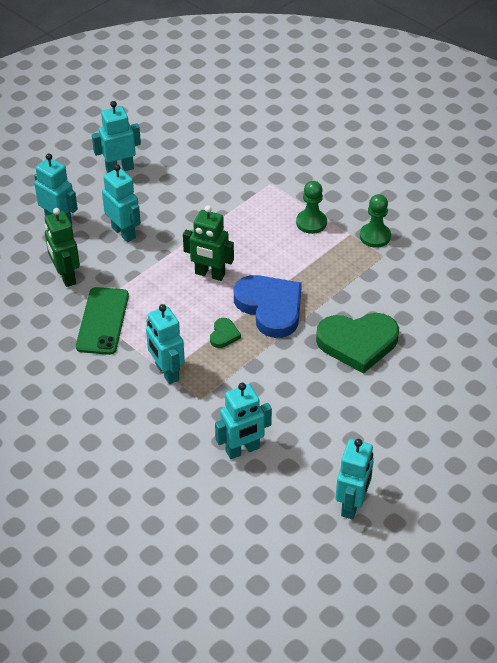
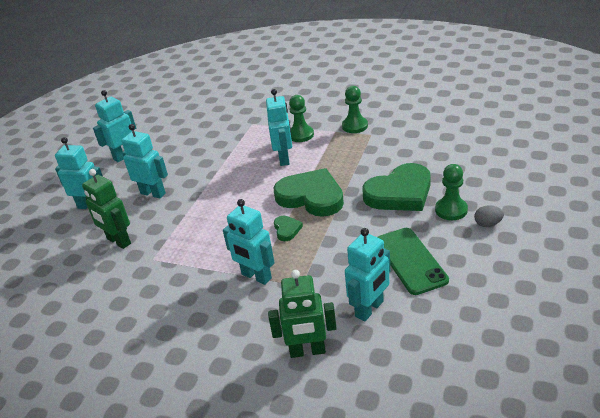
camera: 20 degrees left, 10 degrees down
(102, 321) = (172, 261): green phone -> green phone (410, 260)
(210, 274) = (245, 194): green robot -> green robot (307, 351)
(270, 307) = (311, 197): blue heart -> green heart
(352, 505) = (502, 311): turquoise robot -> turquoise robot (284, 158)
(391, 385) = (451, 210): none -> green pawn
(412, 417) = (487, 224): none -> grey egg

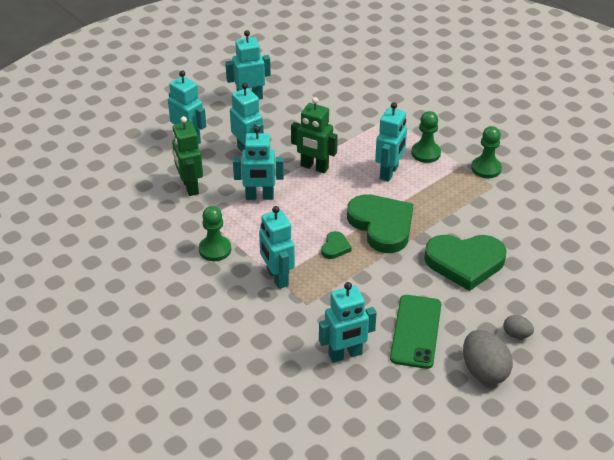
camera: 25 degrees right, 5 degrees up
(189, 221) = (259, 197): none -> turquoise robot
(307, 351) = (269, 361): green robot -> green robot (314, 167)
(451, 210) = (496, 304): green pawn -> green pawn (215, 250)
(491, 263) = (484, 371): none -> grey egg

